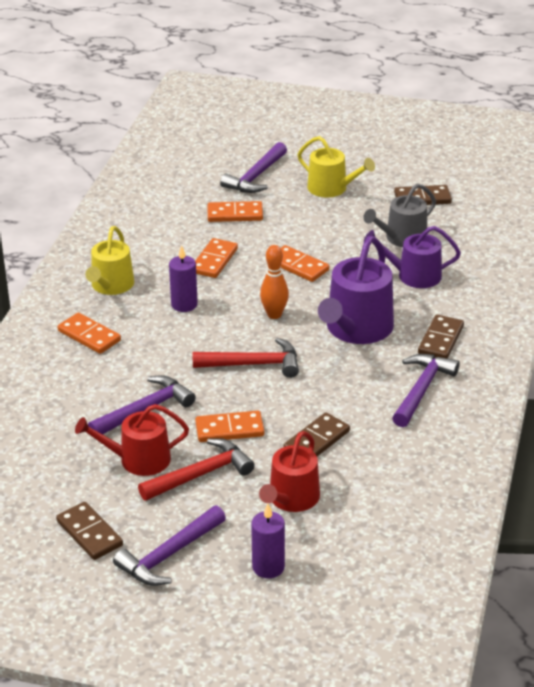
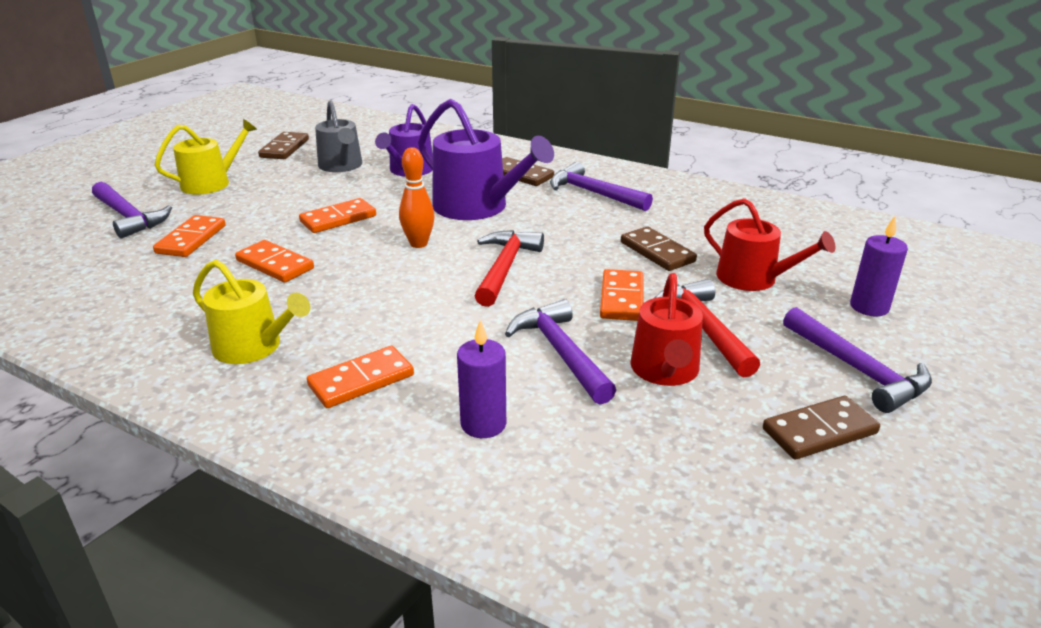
camera: 75 degrees left, 5 degrees down
(184, 304) = (350, 296): purple candle -> purple candle (483, 424)

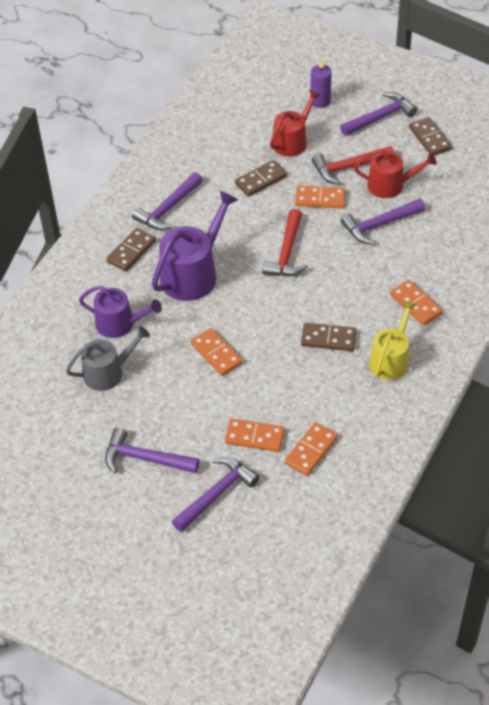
camera: 90 degrees left, 20 degrees up
(211, 183) = (145, 458): yellow watering can -> purple hammer
(275, 265) = (291, 375): orange domino -> orange domino (311, 450)
(284, 148) = (62, 425): brown domino -> brown domino (328, 339)
(418, 244) = (255, 300): orange bowling pin -> none
(483, 424) = (443, 252): purple candle -> none
(505, 268) = (287, 253): red hammer -> red hammer turned 90 degrees counterclockwise

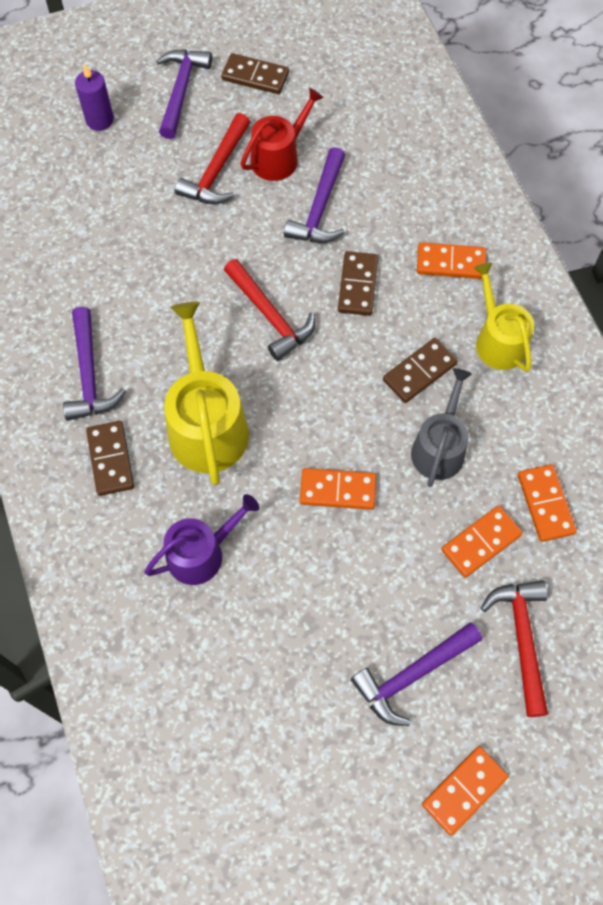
camera: 50 degrees left, 15 degrees up
(108, 372) = (258, 620): grey watering can -> grey watering can (439, 447)
(193, 273) = (206, 424): purple watering can -> yellow watering can
(216, 494) = (521, 639): purple hammer -> red hammer
(260, 180) = (146, 258): brown domino -> brown domino (357, 285)
(292, 141) = (125, 188): red watering can -> none
(320, 199) = (230, 228): orange domino -> orange domino (464, 790)

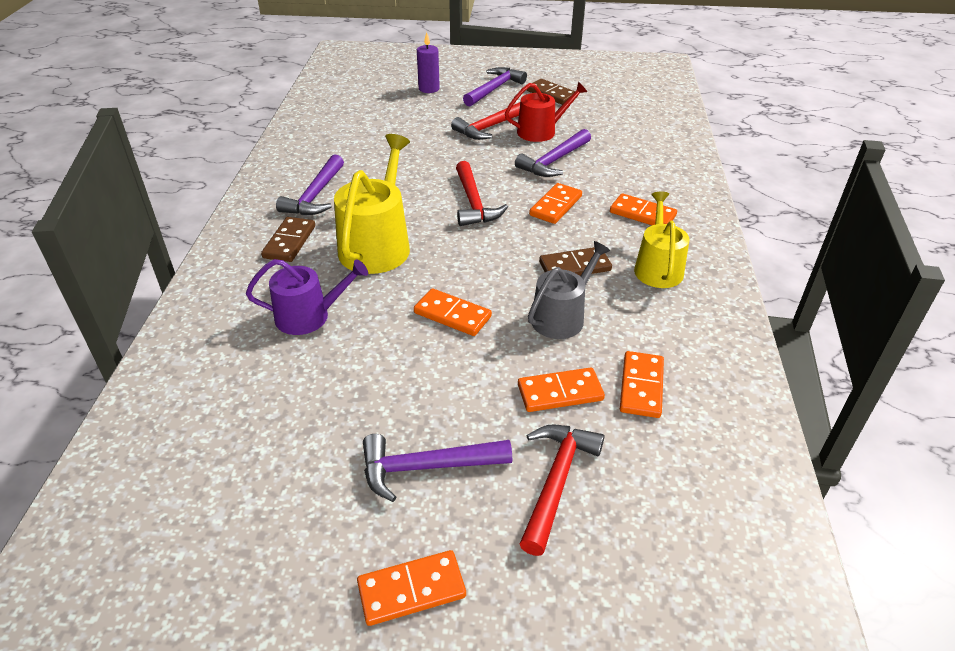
camera: 25 degrees right, 25 degrees down
(357, 285) = (555, 206): brown domino -> orange domino

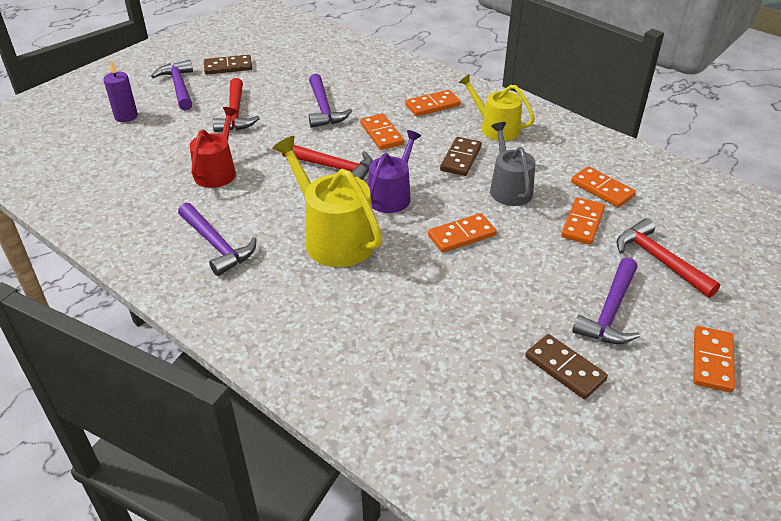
camera: 55 degrees left, 0 degrees up
(289, 242) = (272, 286): brown domino -> brown domino (565, 368)
(309, 316) = (392, 311): purple watering can -> purple watering can (391, 195)
(541, 131) = (275, 95): red watering can -> red watering can (217, 171)

